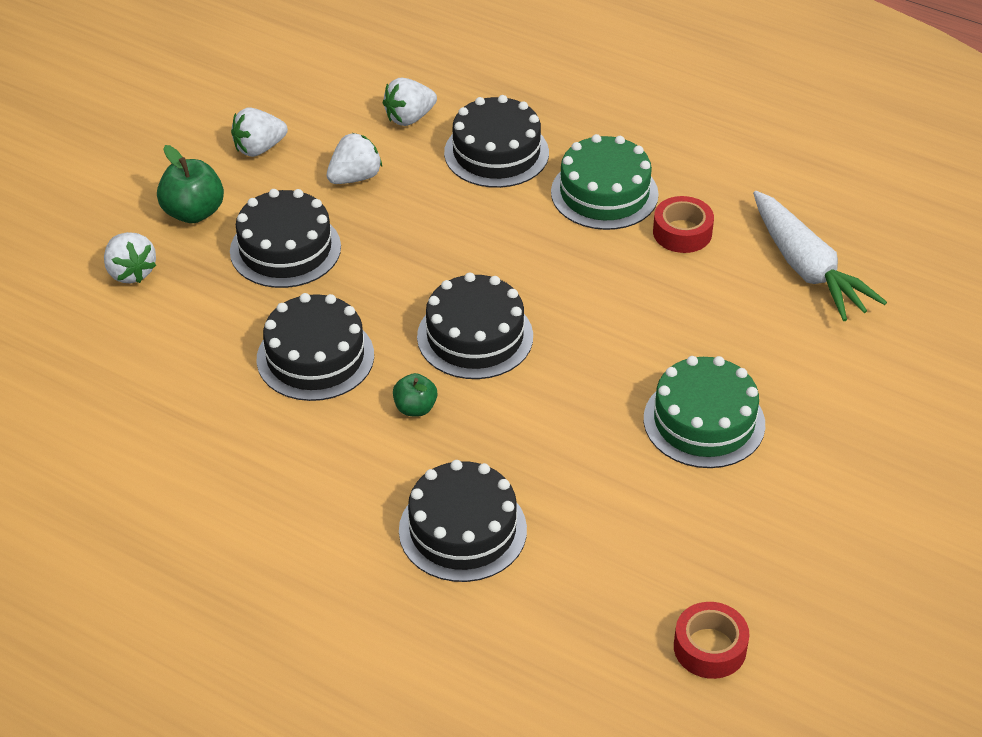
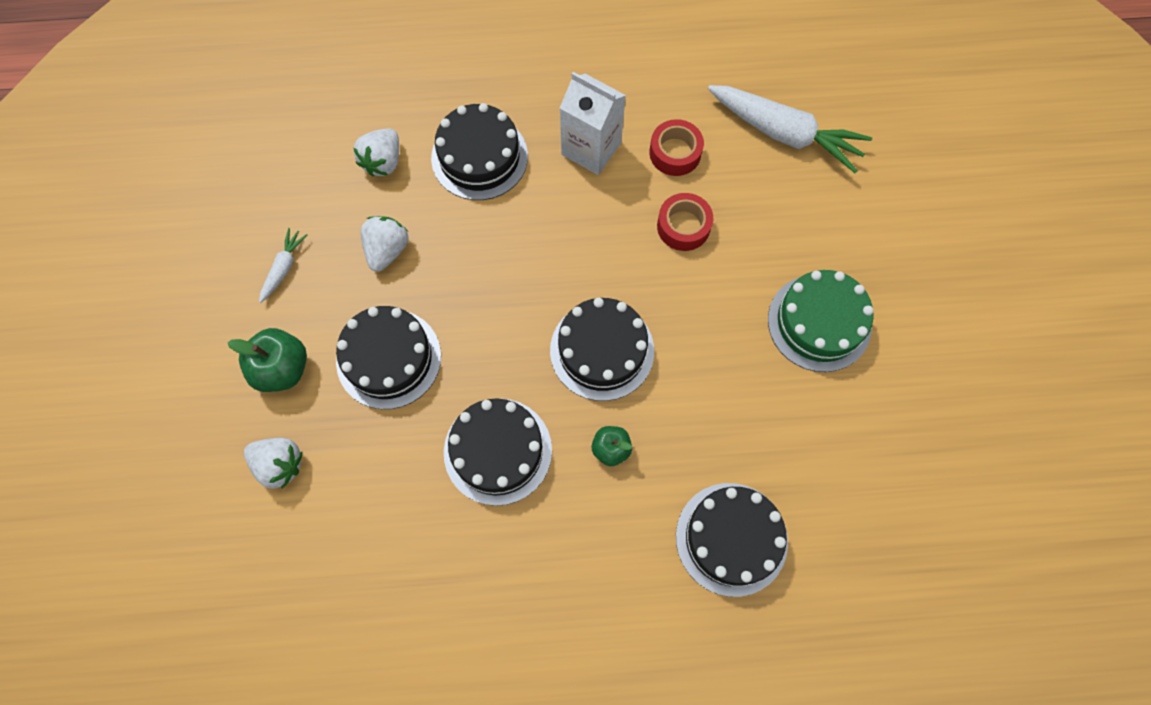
camera: 35 degrees left, 25 degrees up
(259, 148) = (284, 267): white strawberry -> white carrot
(604, 193) = (591, 148): green cake -> white carton
(710, 647) = (967, 521): red tape -> red tape (683, 226)

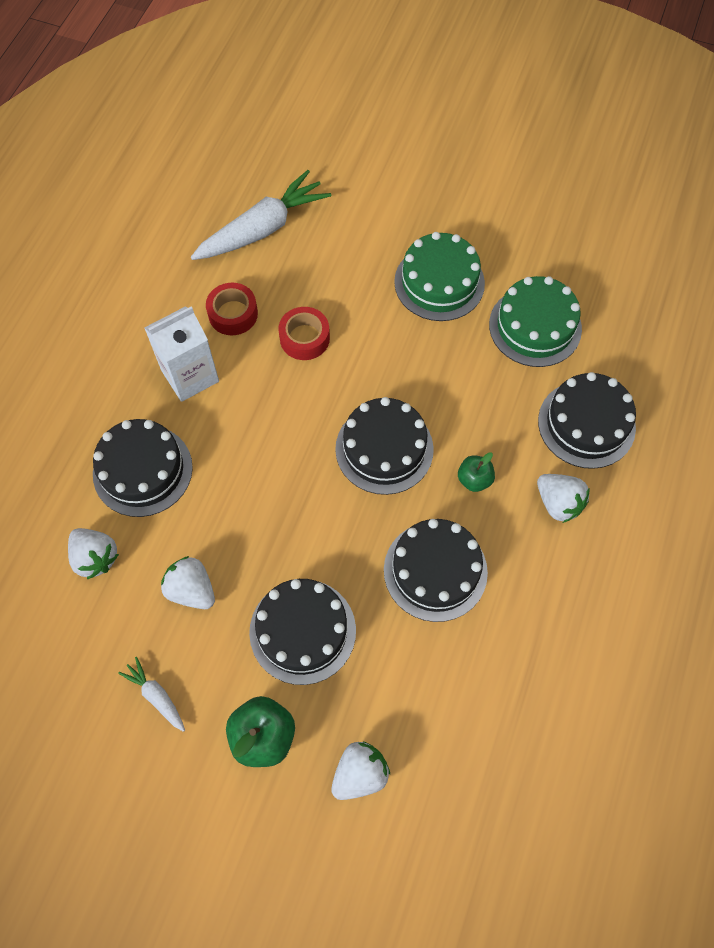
camera: 65 degrees left, 5 degrees down
(625, 543) = (558, 503): none -> white strawberry
(821, 440) = (535, 326): none -> green cake

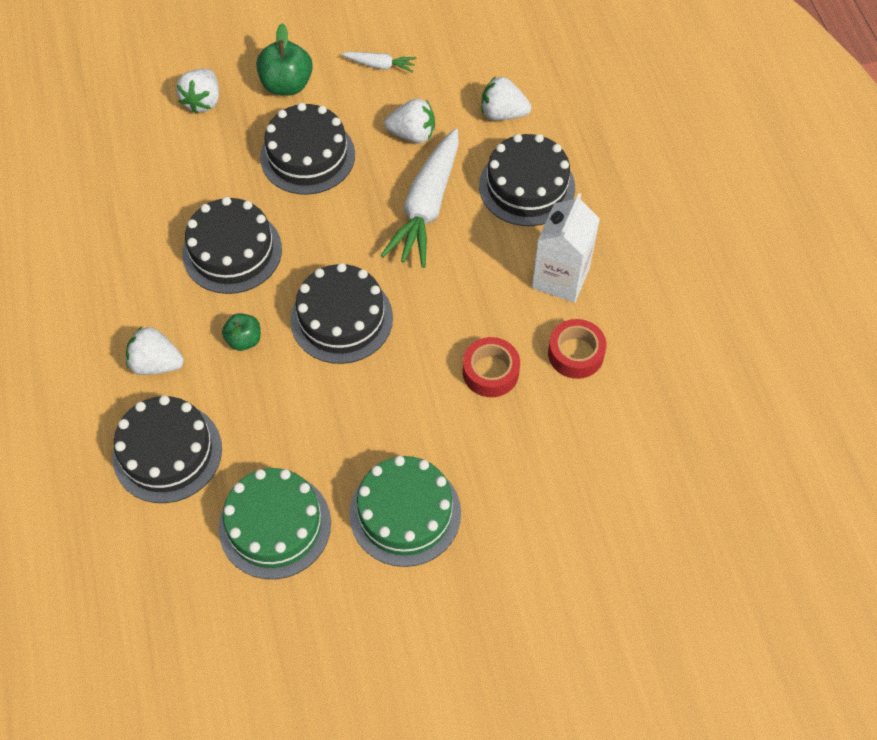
camera: 145 degrees right, 5 degrees down
(263, 228) = (628, 459): white carrot -> white carrot (426, 207)

